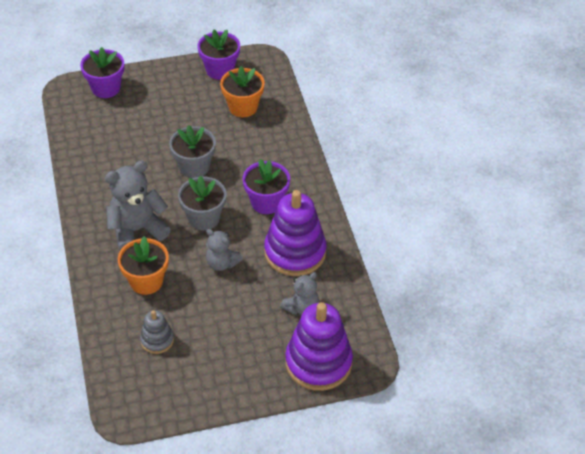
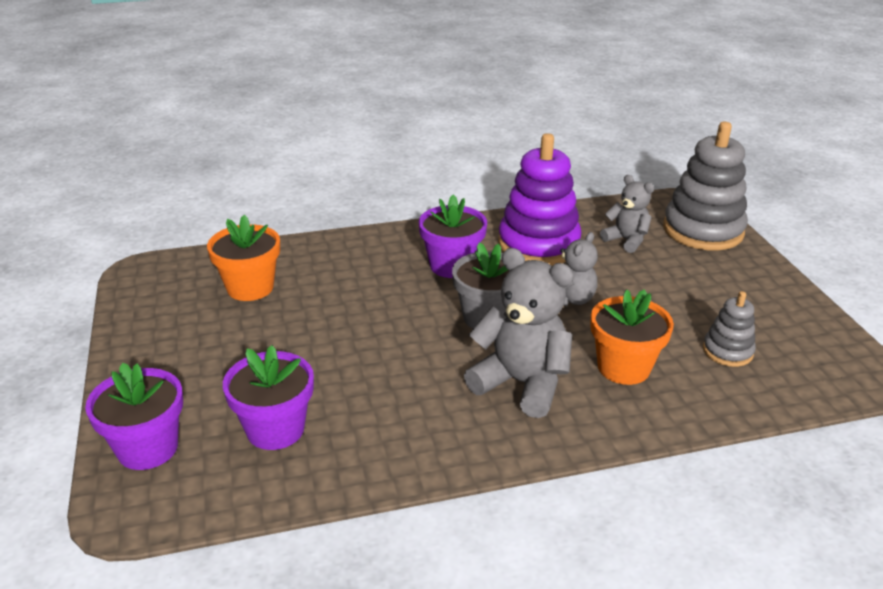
camera: 90 degrees left, 15 degrees down
(137, 230) = (521, 383): grey teddy bear -> grey teddy bear turned 150 degrees clockwise
(194, 167) = (378, 330): grey flower pot -> none
(220, 70) = (151, 311): purple flower pot -> purple flower pot (275, 429)
(318, 363) = (703, 230): purple stacking toy -> grey stacking toy

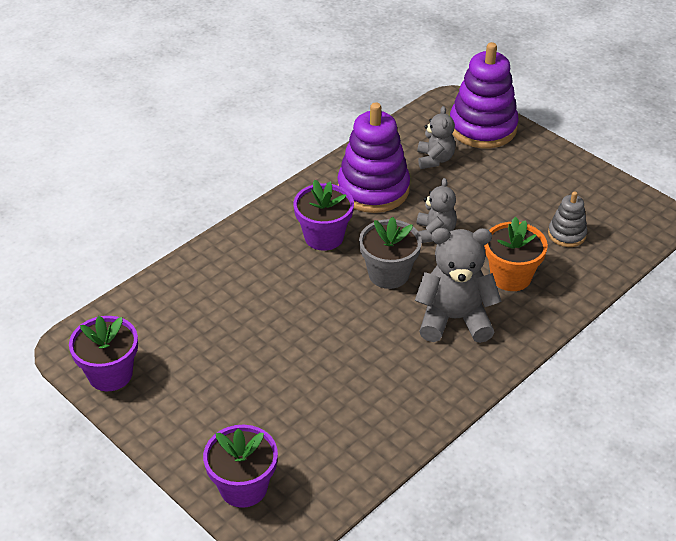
camera: 30 degrees left, 10 degrees up
(250, 287) = (182, 324): orange flower pot -> none
(275, 429) = (319, 431): purple flower pot -> purple flower pot (110, 374)
(626, 240) = (435, 159): grey teddy bear -> grey teddy bear turned 75 degrees clockwise
(703, 230) = (482, 128): grey stacking toy -> purple stacking toy

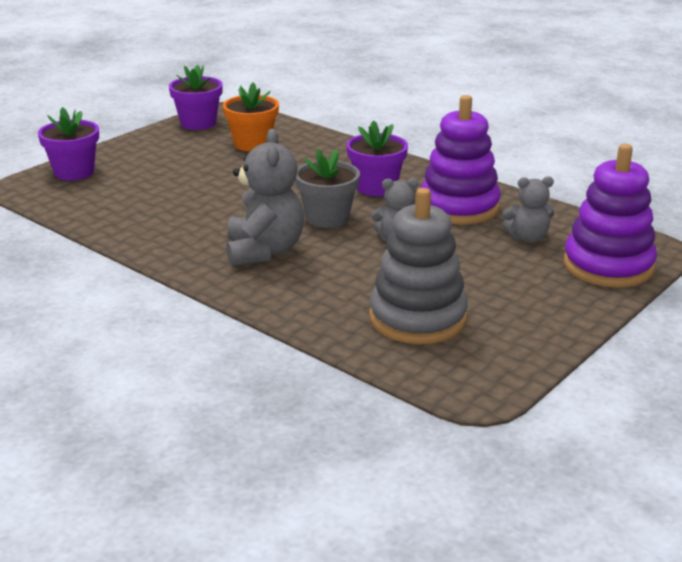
camera: 85 degrees right, 15 degrees down
(510, 276) = (334, 282): orange flower pot -> orange flower pot (252, 144)
(567, 234) = (417, 318): grey stacking toy -> grey stacking toy, size x1.97

